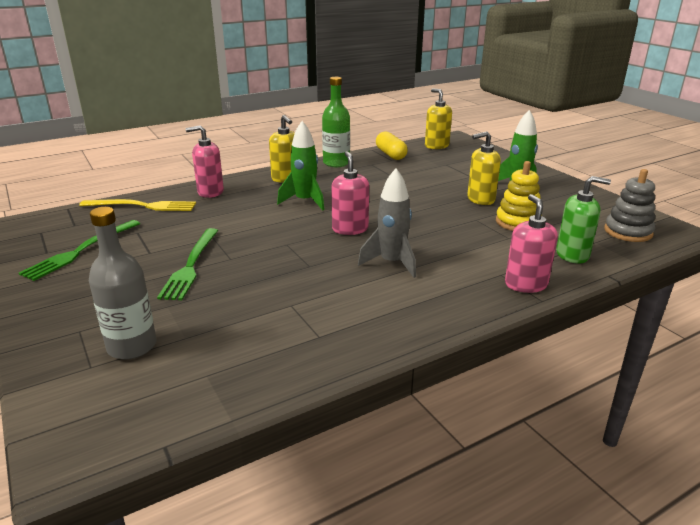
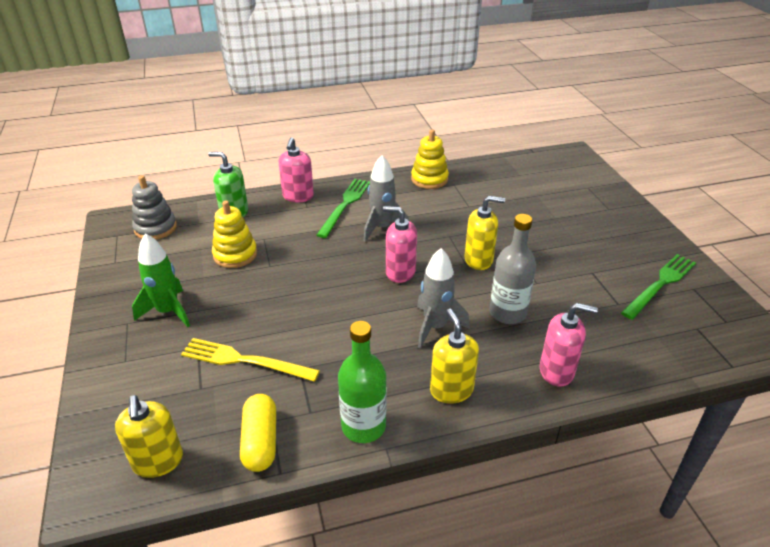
camera: 165 degrees left, 10 degrees up
(132, 346) = (568, 194): grey bottle -> grey bottle (507, 313)
(142, 206) = (636, 353): yellow fork -> yellow fork (245, 360)
(191, 265) = (549, 251): green fork -> green fork (345, 205)
(305, 201) = (435, 327): green rocket -> grey rocket
(350, 229) = (400, 272): pink soap dispenser -> pink soap dispenser turned 105 degrees clockwise
(361, 339) = (429, 179): none -> yellow stacking toy
(480, 199) = (234, 295): yellow soap dispenser -> yellow soap dispenser (479, 260)

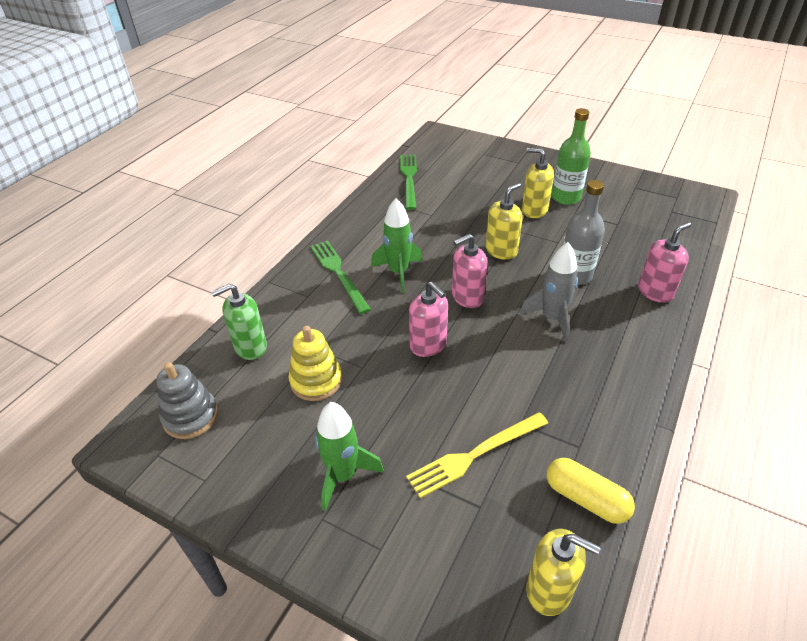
camera: 45 degrees left, 5 degrees up
(298, 196) = (285, 292): pink soap dispenser -> pink soap dispenser (428, 345)
(363, 426) = (623, 423): green bottle -> green bottle (566, 197)
(382, 228) = (398, 272): grey rocket -> green rocket
(429, 179) = (370, 211): yellow stacking toy -> none
(451, 390) = (627, 352): yellow soap dispenser -> yellow soap dispenser (534, 210)
(660, 284) = (618, 196): green fork -> green fork (409, 179)

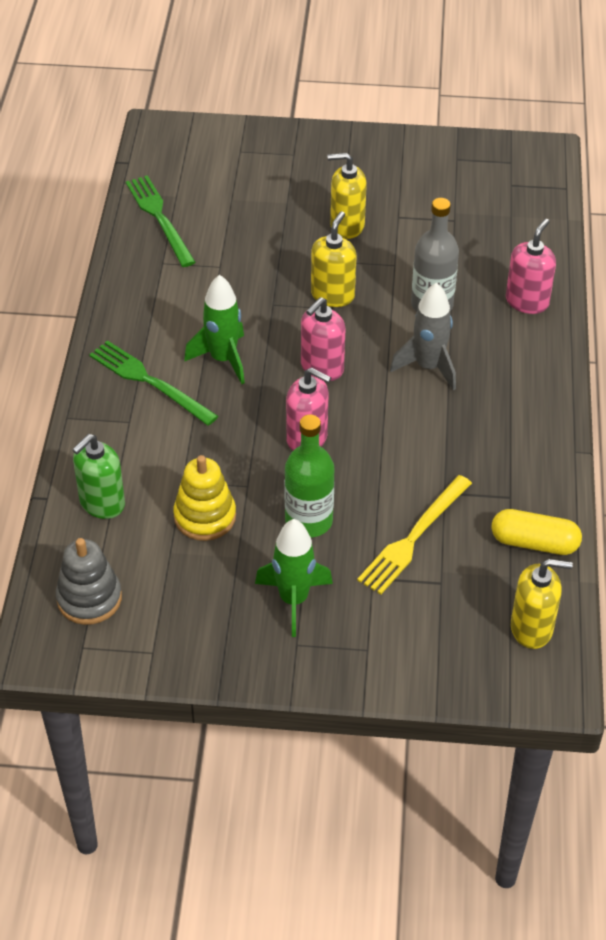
camera: 25 degrees left, 5 degrees up
(566, 197) = (378, 196): green bottle -> green bottle (308, 521)

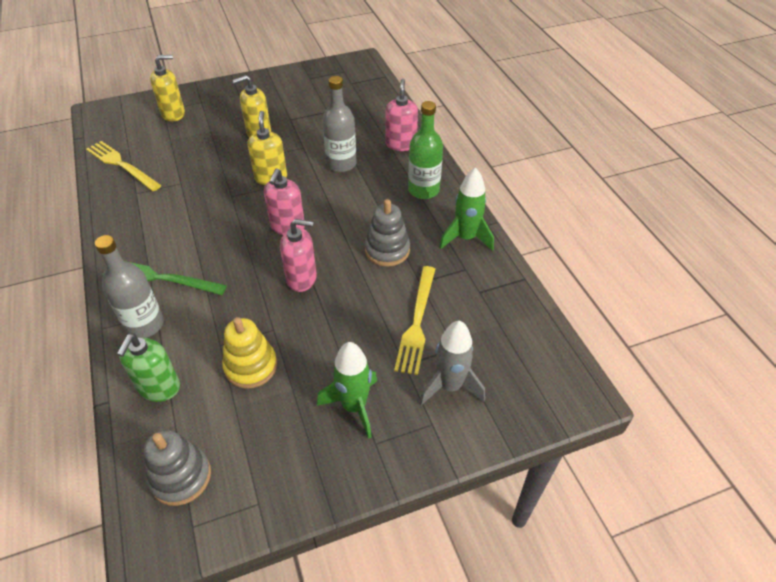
camera: 25 degrees left, 0 degrees up
(112, 430) = (145, 325): none -> grey bottle
(159, 218) = (121, 165): green fork -> yellow fork
(223, 359) = (211, 244): green rocket -> green rocket (465, 238)
(308, 521) = (334, 339): green bottle -> green bottle (423, 190)
(427, 440) = (387, 250): none -> grey stacking toy
(428, 367) = (361, 202): grey rocket -> grey rocket (450, 386)
(532, 628) = (538, 357): yellow soap dispenser -> yellow soap dispenser (173, 114)
(534, 543) = (500, 294): yellow capsule -> none

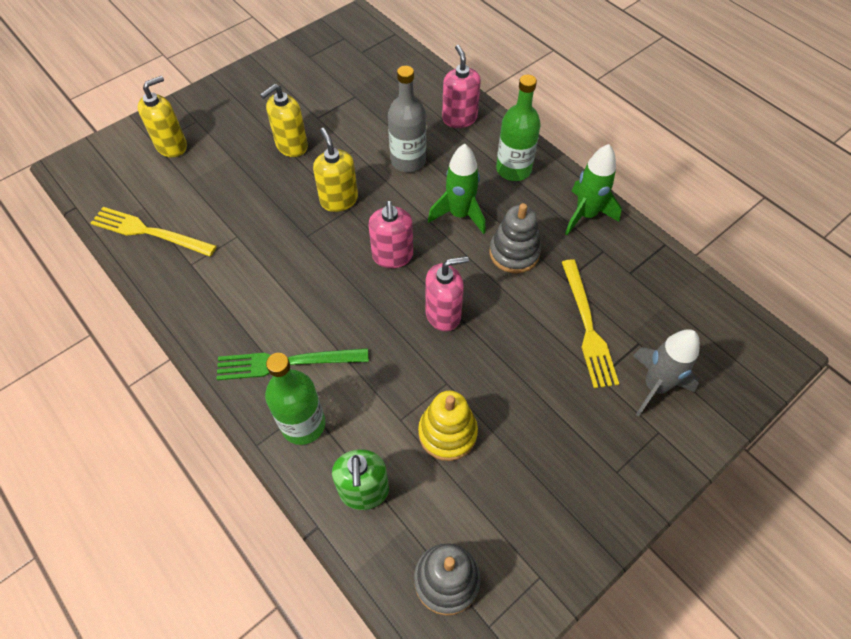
camera: 20 degrees left, 10 degrees up
(145, 325) = (303, 424): grey bottle -> green bottle
(354, 406) = (576, 440): green rocket -> green rocket (459, 214)

